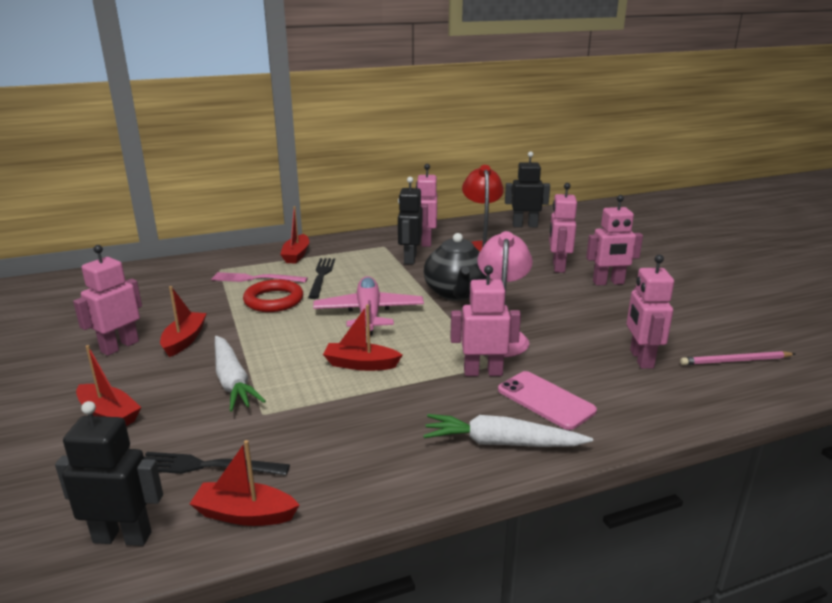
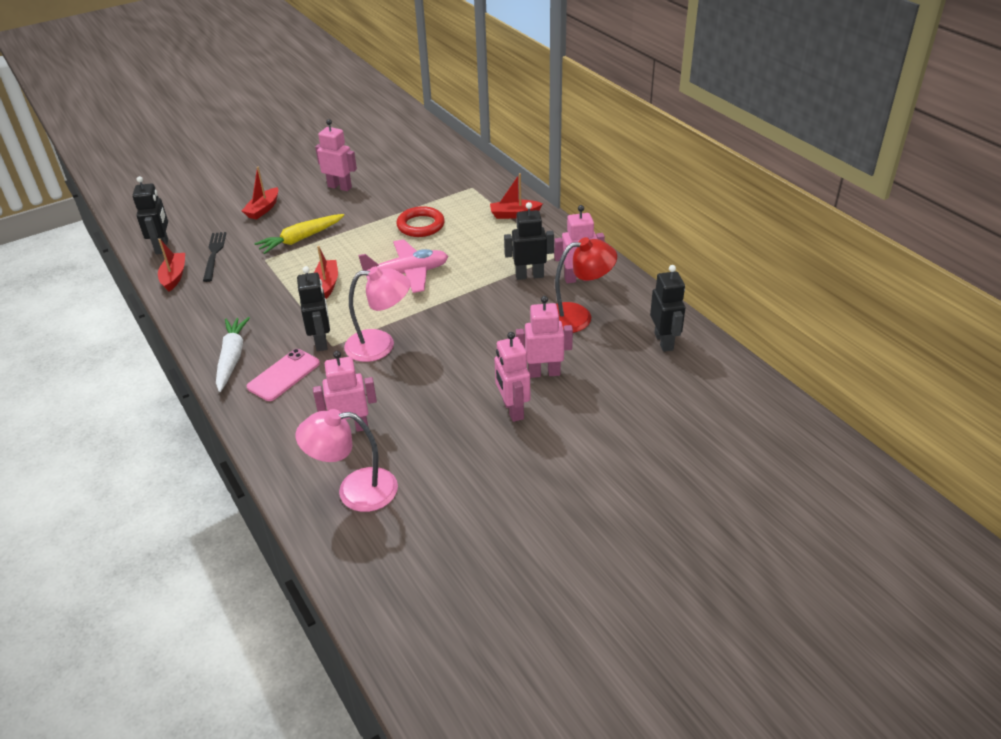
camera: 80 degrees right, 15 degrees up
(184, 340) = (351, 207): red boat -> none
(232, 381) = (301, 239): white carrot -> yellow carrot
(256, 279) = (458, 208): pink fork -> none
(321, 276) = (473, 237): black fork -> none
(456, 293) = (458, 313): black teapot -> none
(483, 372) = (321, 341): pink robot -> black robot
(735, 361) = (355, 491): pink pencil -> pink lamp

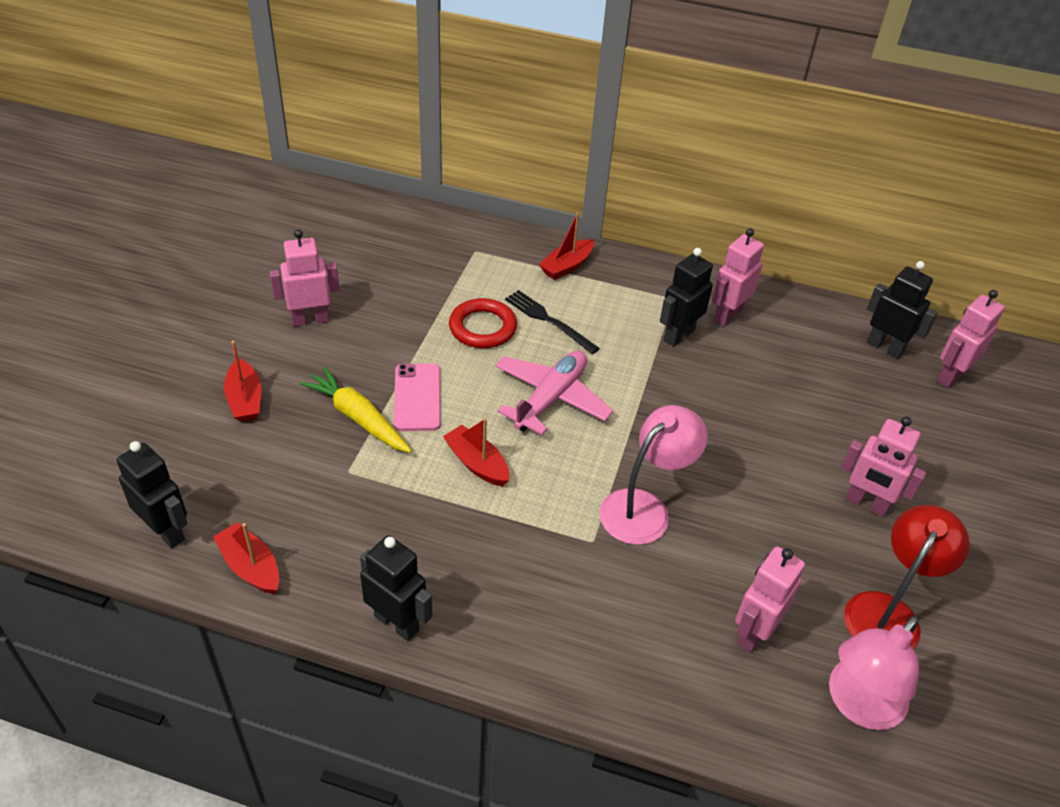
camera: 45 degrees left, 5 degrees up
(214, 254) = (265, 502): black fork -> black fork (549, 321)
(232, 358) = (498, 635): white carrot -> none
(284, 375) = (592, 616): pink phone -> pink phone (417, 397)
(301, 239) = (358, 418): yellow carrot -> yellow carrot turned 120 degrees clockwise
(321, 341) = (574, 544): black robot -> black robot (397, 623)
(544, 373) = (837, 443): pink robot -> pink robot (950, 376)
(577, 316) = (782, 360): red lamp -> red lamp (888, 612)

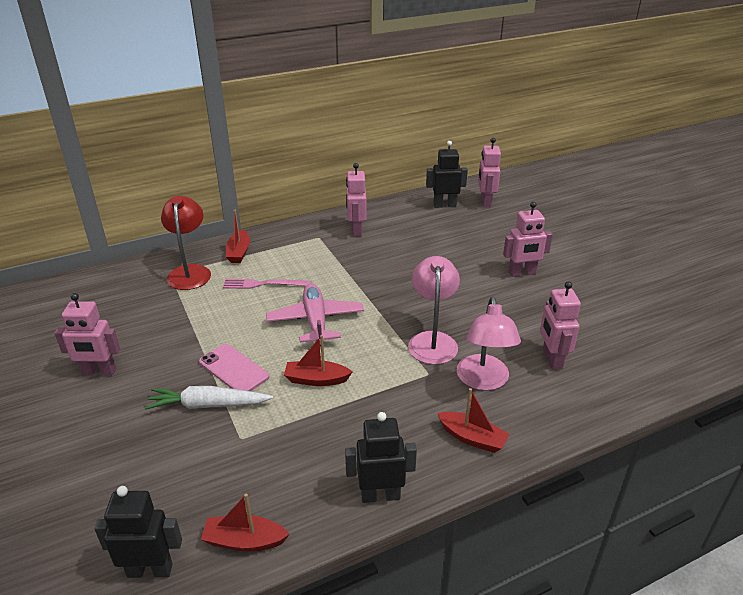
camera: 40 degrees left, 10 degrees down
(245, 399) = (108, 448): red boat -> red boat (472, 438)
(310, 319) = (99, 372): pink robot -> pink robot turned 120 degrees counterclockwise
(358, 418) = (208, 405): yellow carrot -> white carrot
(482, 327) = (227, 309): red ring -> none
(549, 321) = (264, 284): black fork -> pink fork
(678, 335) = (344, 252): black robot -> none
(858, 705) = (628, 357): pink lamp -> pink lamp (483, 381)
(888, 612) = (588, 311): red lamp -> red lamp (190, 272)

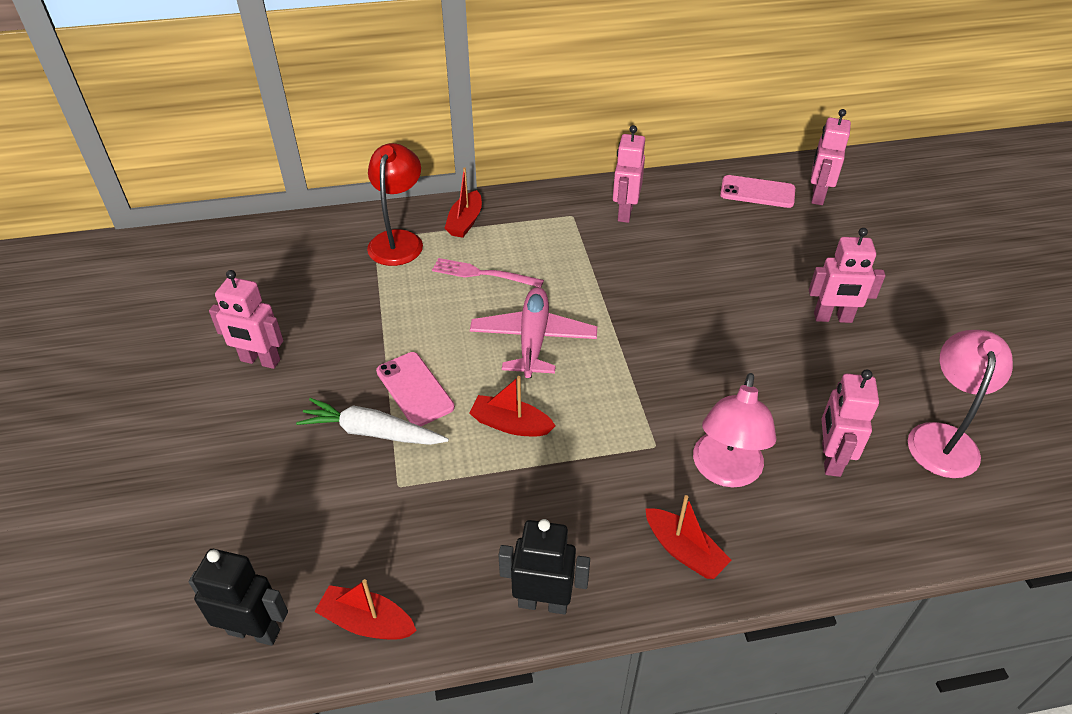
camera: 15 degrees right, 10 degrees up
(432, 340) = (676, 398): pink lamp -> pink lamp (943, 438)
(444, 205) = (757, 192): black robot -> pink phone

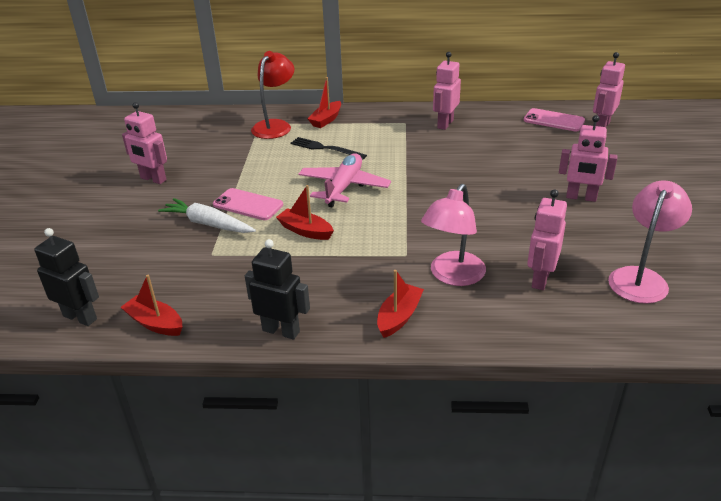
camera: 15 degrees right, 10 degrees down
(415, 389) = (248, 205): pink phone -> pink phone turned 45 degrees counterclockwise
(483, 274) = (325, 148): pink fork -> black fork
(684, 551) = (399, 317): red boat -> red boat turned 120 degrees counterclockwise

